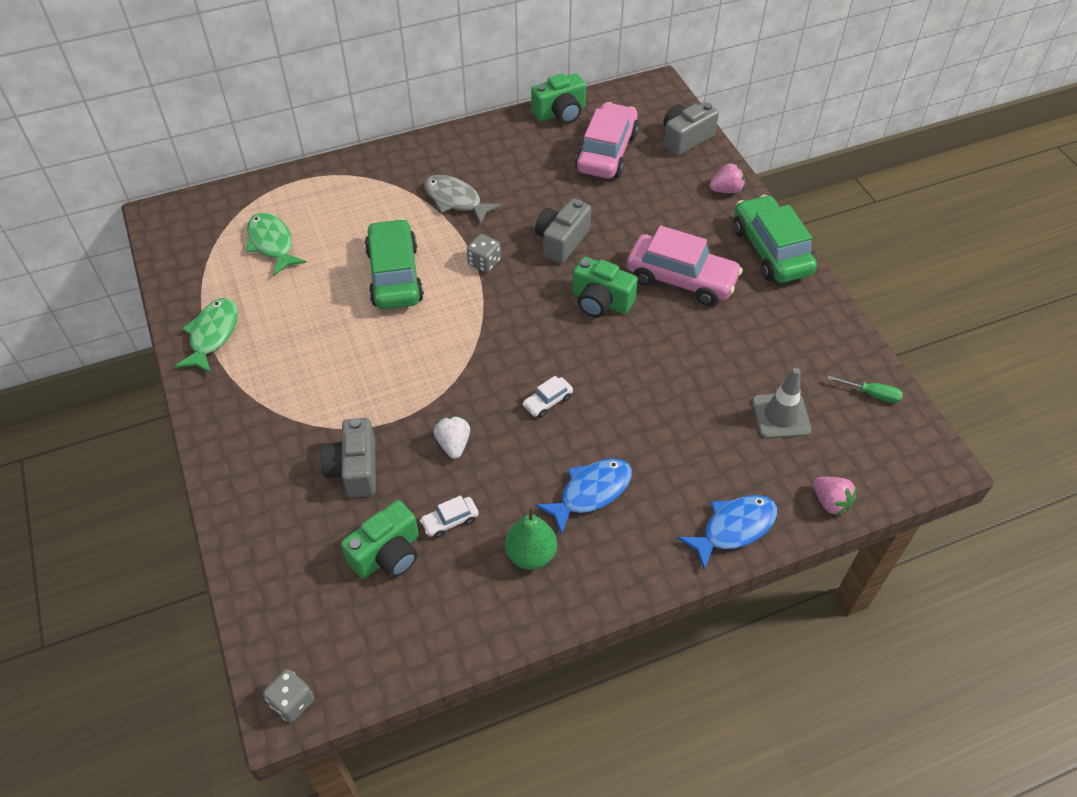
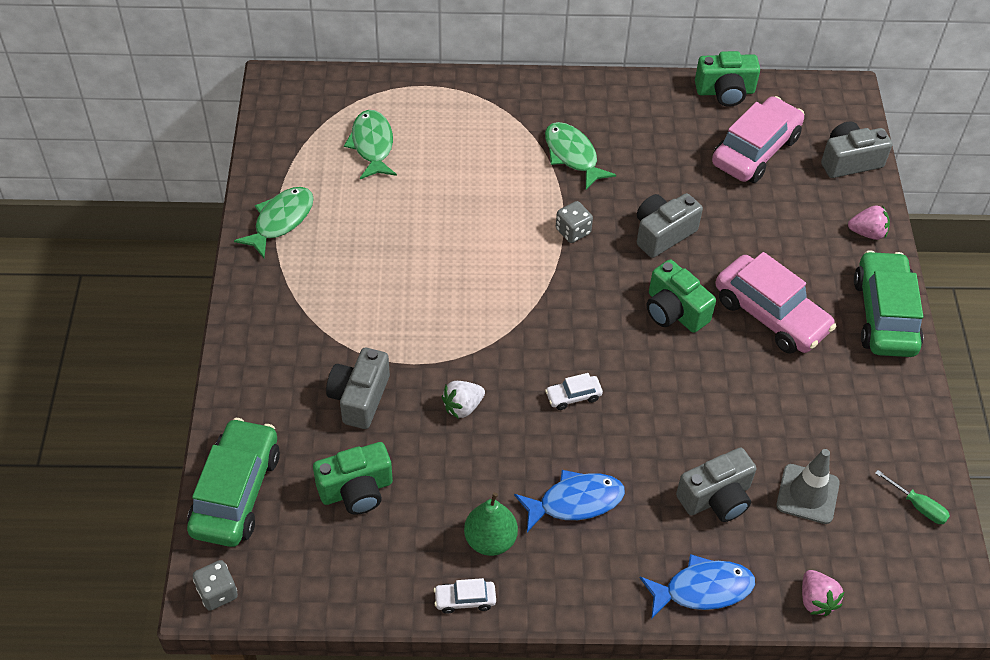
camera: 20 degrees right, 0 degrees up
(395, 275) = (478, 216): green car -> green car (236, 492)
(450, 521) = (427, 480): white car -> white car (465, 600)
(453, 444) = (462, 407): white strawberry -> white strawberry turned 135 degrees counterclockwise
(455, 200) = (572, 155): grey fish -> green fish
(708, 445) = (716, 498): none -> grey camera

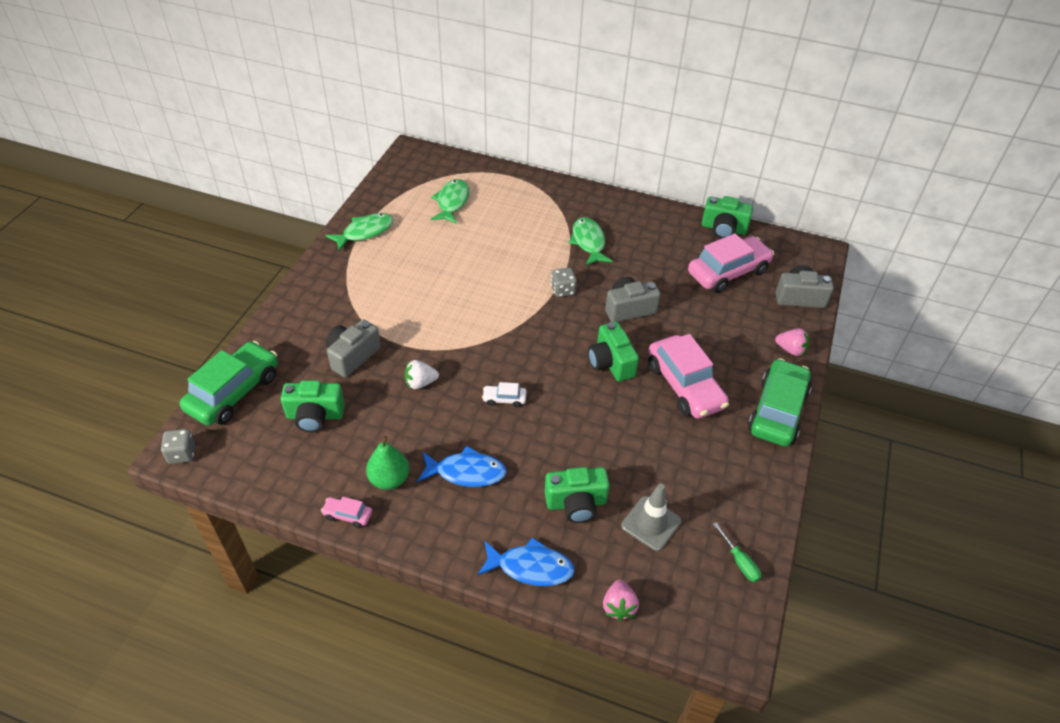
camera: 20 degrees right, 5 degrees down
(465, 600) = (348, 515): white car -> pink car
(716, 498) = (576, 503): grey camera -> green camera

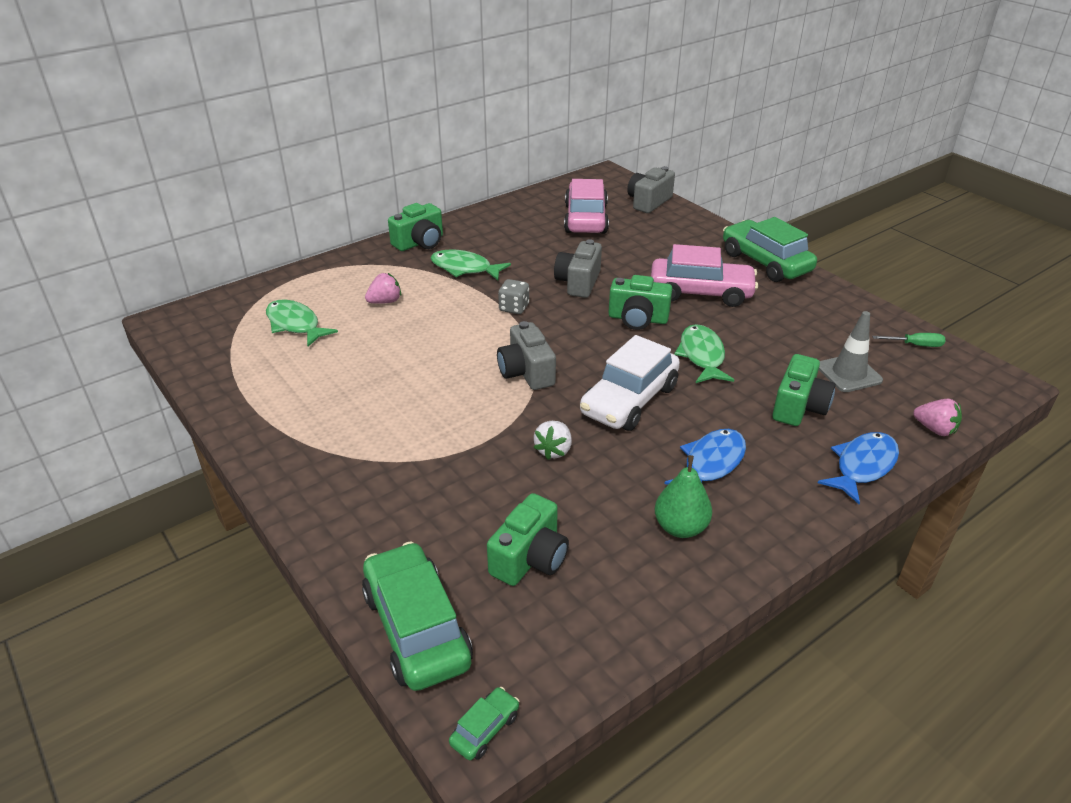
camera: 55 degrees left, 10 degrees down
(182, 454) = (485, 729): grey dice -> green car
(348, 515) = (712, 583): pink car -> none
(352, 356) = (460, 490): grey camera -> grey camera (526, 372)
(365, 232) = (258, 405): green fish -> green fish (702, 356)
(504, 399) = (629, 400): white car -> white car, size x2.30
(723, 229) = (531, 199): green camera -> green camera (420, 243)
(790, 350) = (703, 229): pink strawberry -> pink strawberry (385, 301)

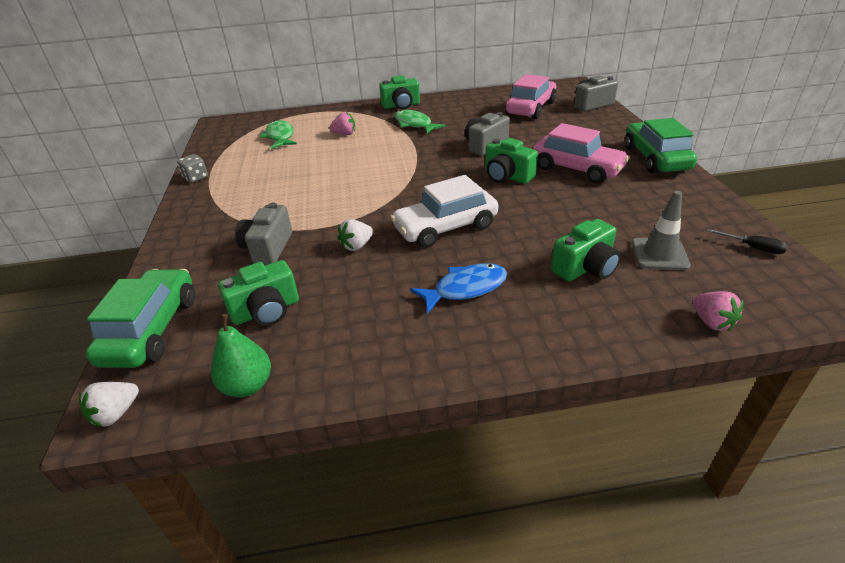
camera: 30 degrees right, 0 degrees up
(485, 729) = (116, 414): green car -> white strawberry
(514, 308) = (423, 152): grey dice -> grey dice (196, 178)
(526, 372) = (390, 193): grey camera -> grey camera (268, 248)
(680, 527) = (394, 327): green pear -> green pear (248, 385)
(702, 356) = (534, 211): green fish -> none
(862, 466) = (603, 331): blue fish -> none
(915, 345) = (753, 248): green screwdriver -> black screwdriver

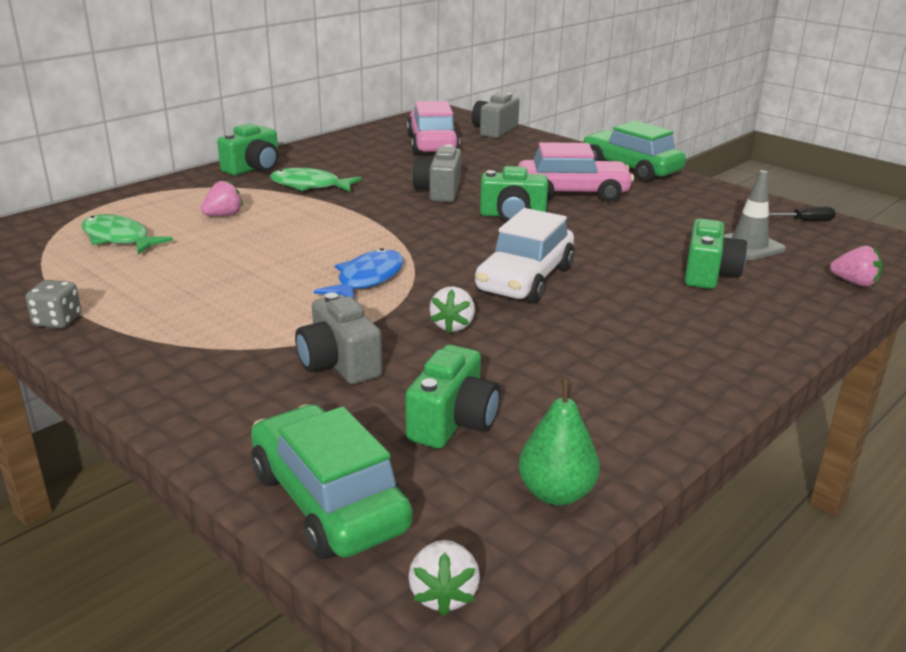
camera: 40 degrees left, 10 degrees down
(465, 288) = (633, 325): blue fish -> blue fish (367, 279)

